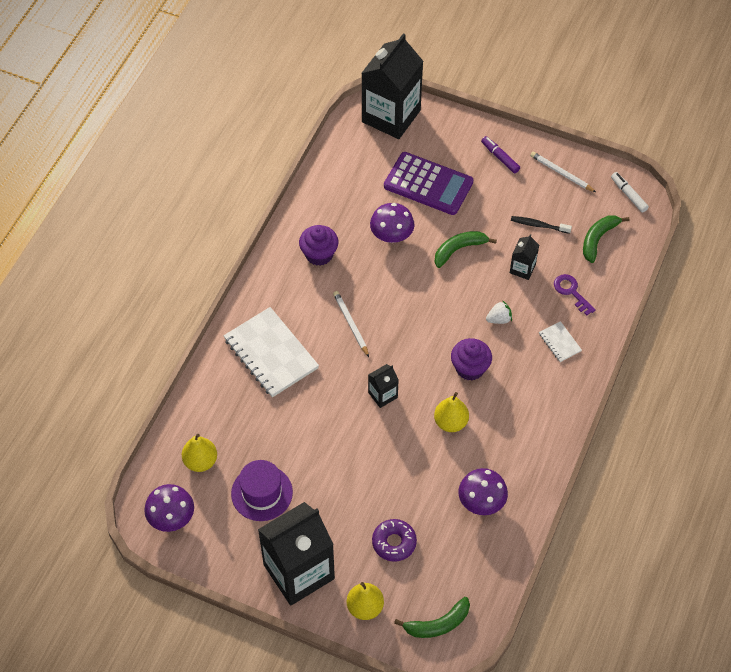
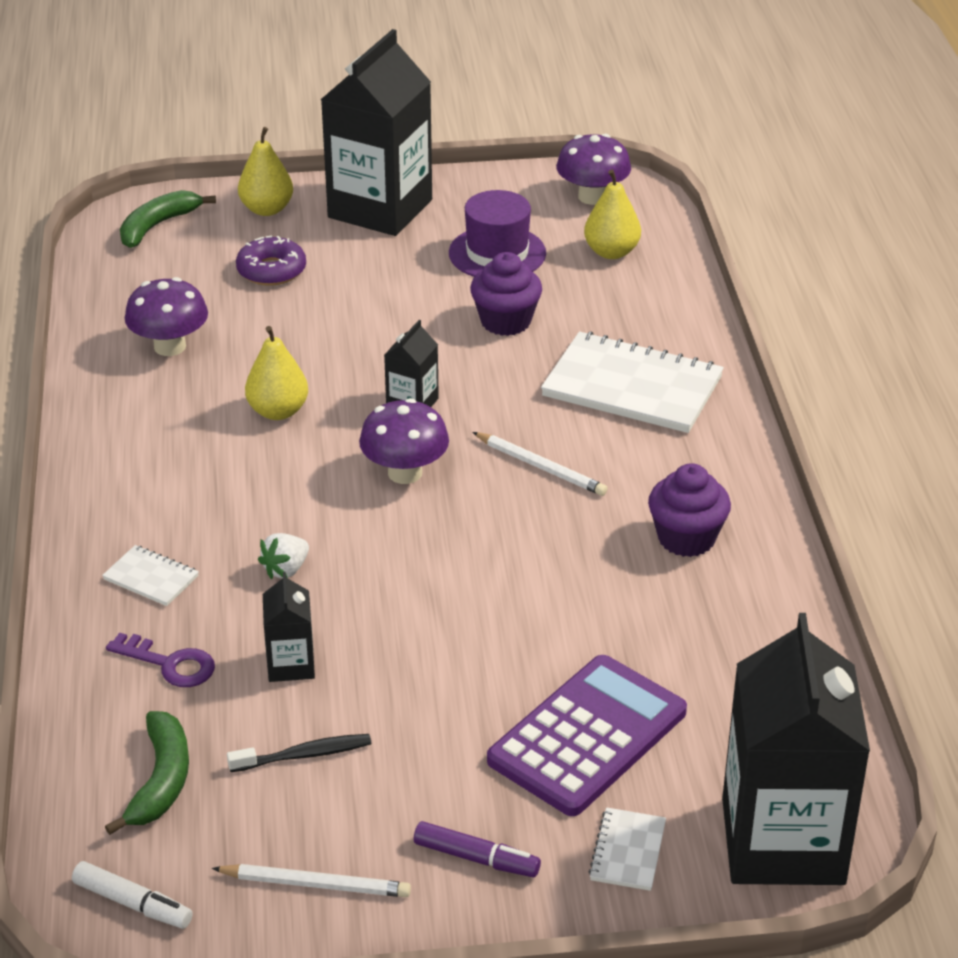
camera: 150 degrees right, 20 degrees down
(391, 236) = (583, 618): purple mushroom -> purple mushroom (405, 473)
(428, 184) = (588, 736): purple calculator -> purple calculator turned 135 degrees clockwise
(446, 136) = (627, 851): none -> white notebook
(458, 249) = (438, 646): green banana -> none
(470, 368) = (292, 485): purple cupcake -> purple cupcake (505, 321)

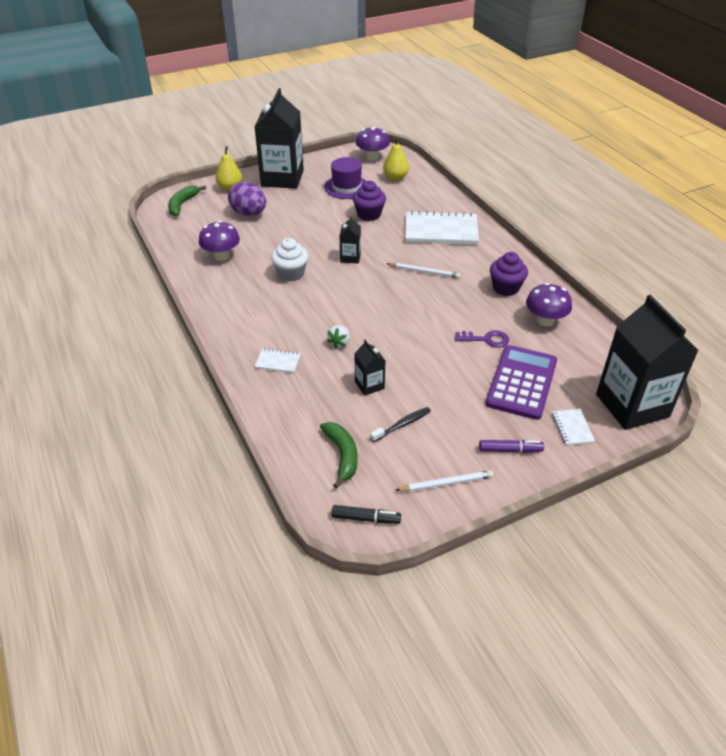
camera: 20 degrees left, 5 degrees up
(132, 903) = (365, 518): white marker -> black marker
(169, 664) = (312, 399): purple key -> purple key (486, 339)
(271, 270) = (249, 213): purple donut -> purple egg
(278, 411) = (291, 273): yellow pear -> white cupcake
(405, 473) = (366, 288): purple mushroom -> purple mushroom (545, 320)

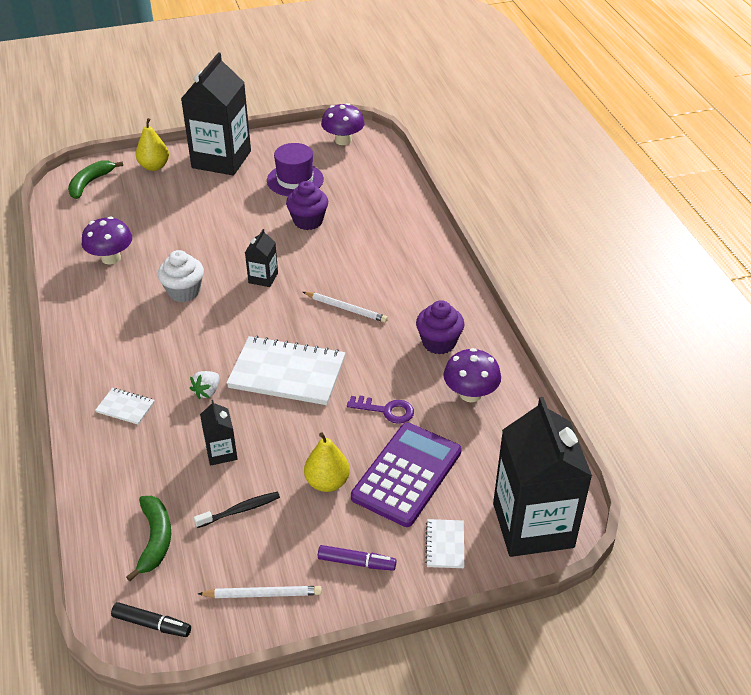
camera: 10 degrees right, 0 degrees up
(249, 213) = (164, 204): purple egg -> none
(395, 177) = (360, 172): yellow pear -> yellow pear (327, 482)
(441, 230) = (389, 253): white notebook -> white notebook (287, 373)

